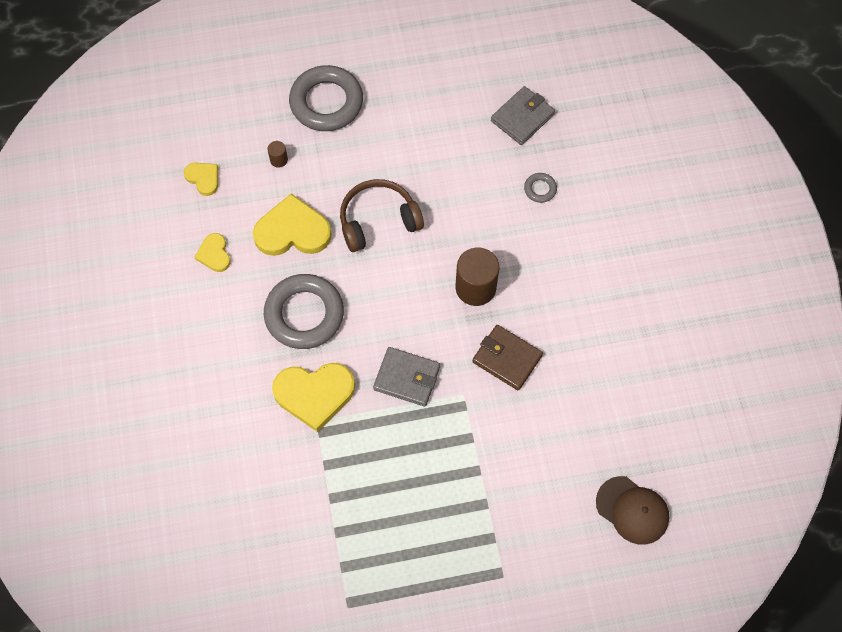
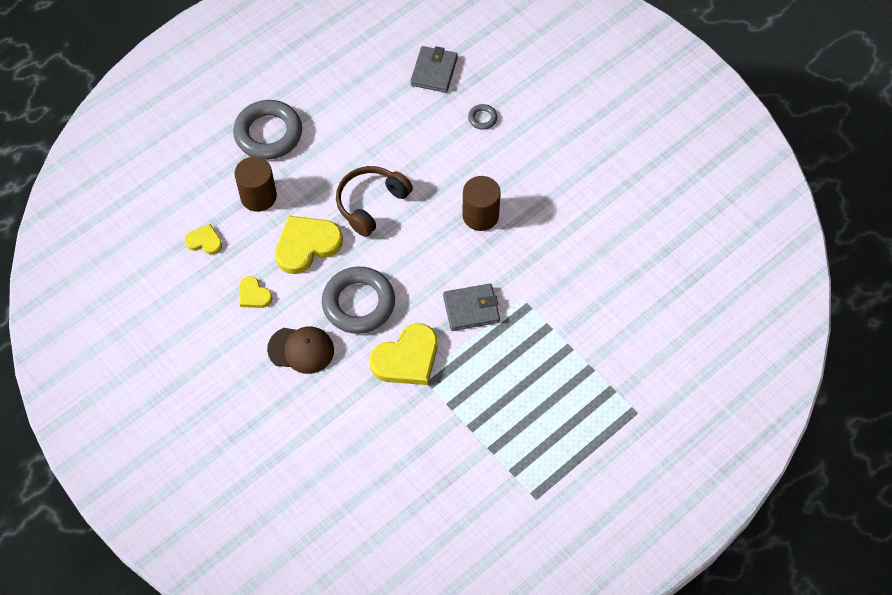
camera: 30 degrees left, 5 degrees down
(279, 160) = (258, 196): brown cylinder -> brown cylinder, size x2.18
(507, 359) = (538, 255): brown wallet -> none
(632, 510) = (700, 315): brown cap -> brown cap (301, 350)

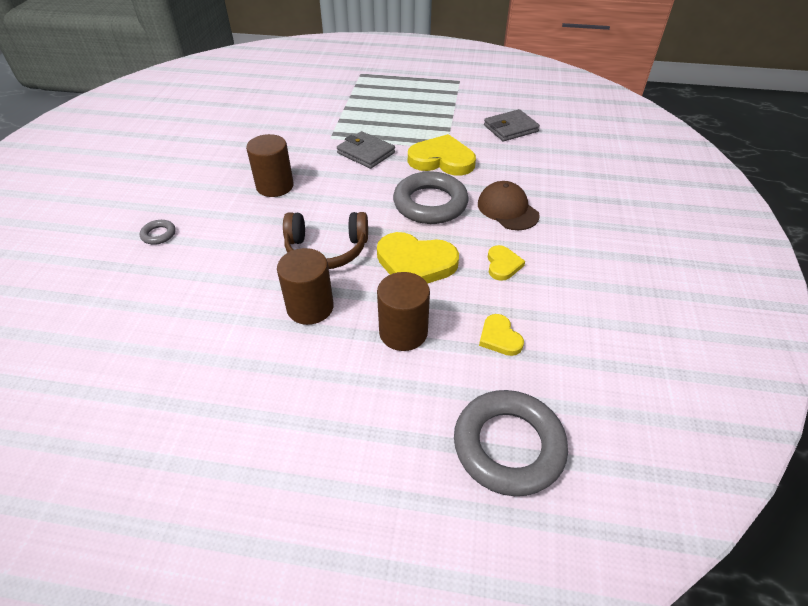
camera: 130 degrees left, 15 degrees down
(268, 133) = (314, 382): grey ring -> grey ring (508, 446)
(326, 163) = (310, 307): none -> brown cylinder
(434, 71) = (112, 298): grey wallet -> grey wallet (510, 128)

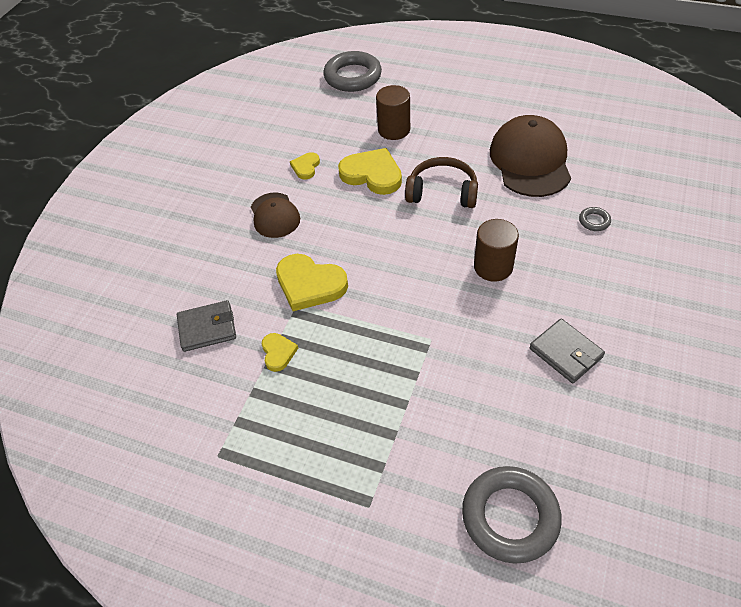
camera: 165 degrees left, 5 degrees up
(211, 301) = (530, 161): none -> brown cap
(310, 307) = (456, 150): brown cylinder -> none
(366, 153) = (391, 306): grey wallet -> grey wallet (566, 353)
(430, 203) = (342, 229): grey ring -> grey ring (510, 517)
(499, 337) = (332, 122): yellow heart -> yellow heart (278, 353)

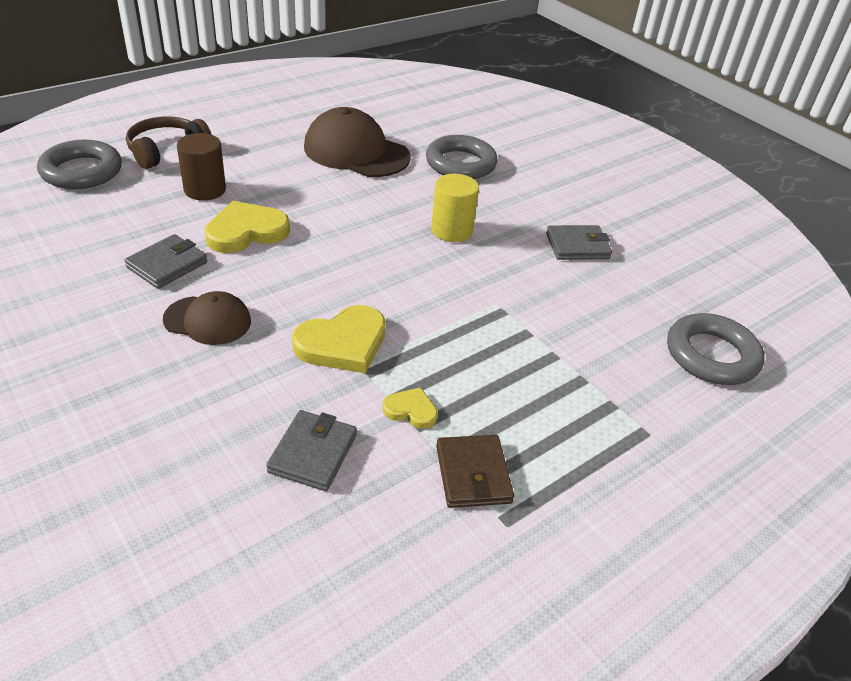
camera: 65 degrees left, 10 degrees down
(247, 415) = (473, 474): none -> brown wallet
(306, 167) = (167, 265): yellow heart -> grey wallet
(442, 192) = (329, 208): brown headphones -> brown headphones (167, 151)
(493, 267) = (451, 230): brown cylinder -> yellow cylinder
(594, 221) = (460, 164): grey ring -> grey ring, size x2.32

